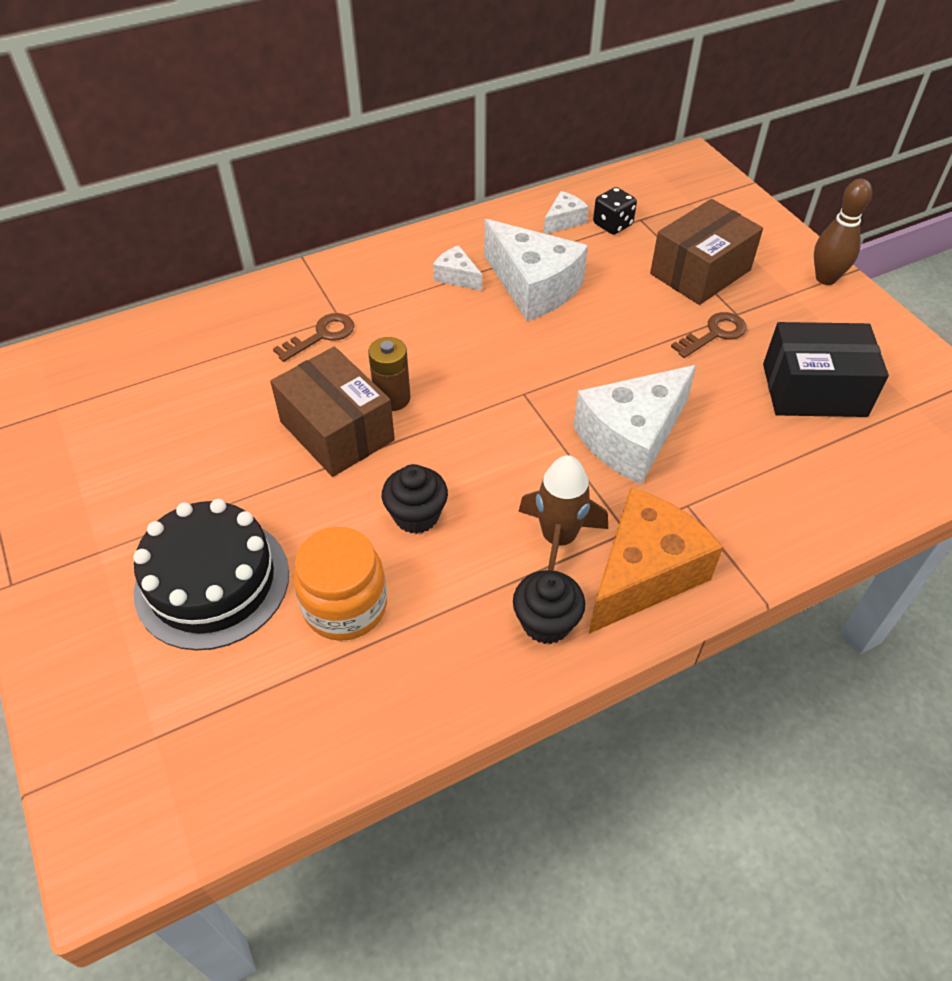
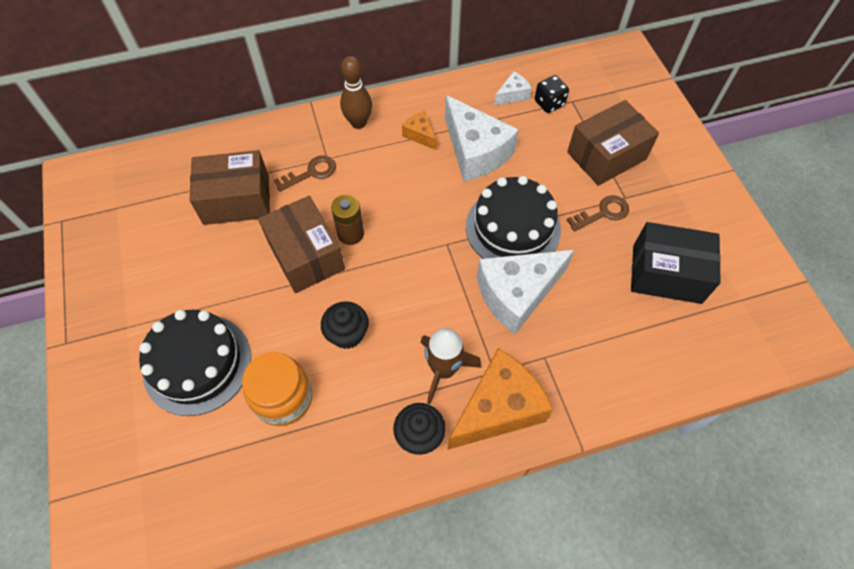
camera: 10 degrees right, 10 degrees up
(226, 379) = (236, 200): none -> brown box
(456, 277) = (420, 135): white cheese -> orange cheese
(605, 364) = (513, 228): none -> black cake
(826, 278) = (704, 175): brown bowling pin -> brown bowling pin (358, 123)

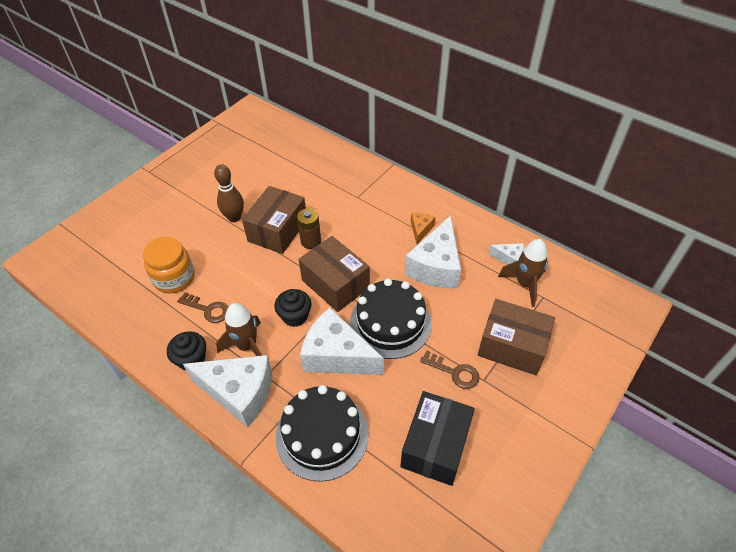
camera: 55 degrees right, 10 degrees down
(197, 364) = (171, 228): black cake -> black cake (322, 435)
(236, 200) = (290, 177): brown box -> brown box (335, 284)
(311, 173) = (339, 197): brown key -> brown key (208, 309)
(347, 334) = (237, 282): black cupcake -> black cupcake (295, 316)
(358, 123) = (399, 195): brown bowling pin -> brown bowling pin (234, 217)
(498, 408) = (239, 393): orange cheese -> white cheese
(549, 103) = (525, 284): black dice -> brown rocket
(666, 274) = (435, 446): black box -> black box turned 45 degrees clockwise

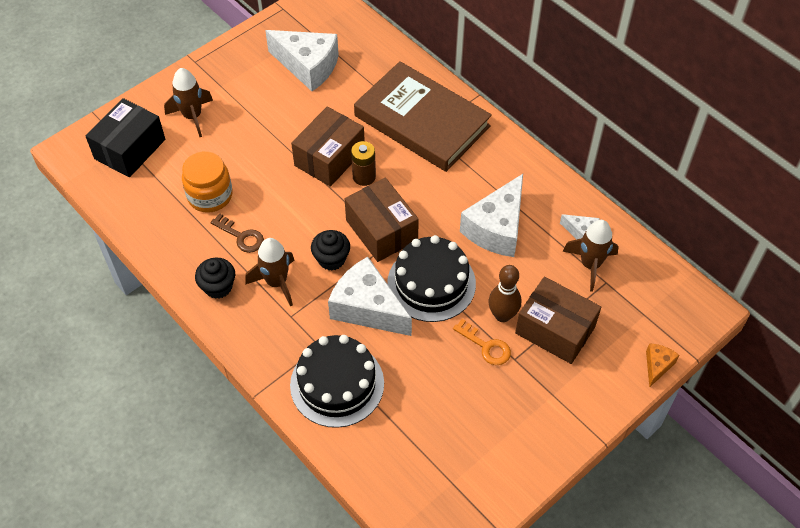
camera: 10 degrees right, 5 degrees up
(151, 214) = (192, 116): none -> brown rocket
(234, 217) = (284, 134): brown bowling pin -> brown bowling pin (502, 315)
(239, 393) = (261, 329): white cheese -> white cheese (308, 66)
(351, 190) = (421, 121): none -> brown book
(420, 230) = (490, 182): orange cheese -> orange cheese (657, 366)
(435, 446) = (447, 414): black box -> black box (130, 149)
(454, 372) = (486, 346): brown key -> orange key

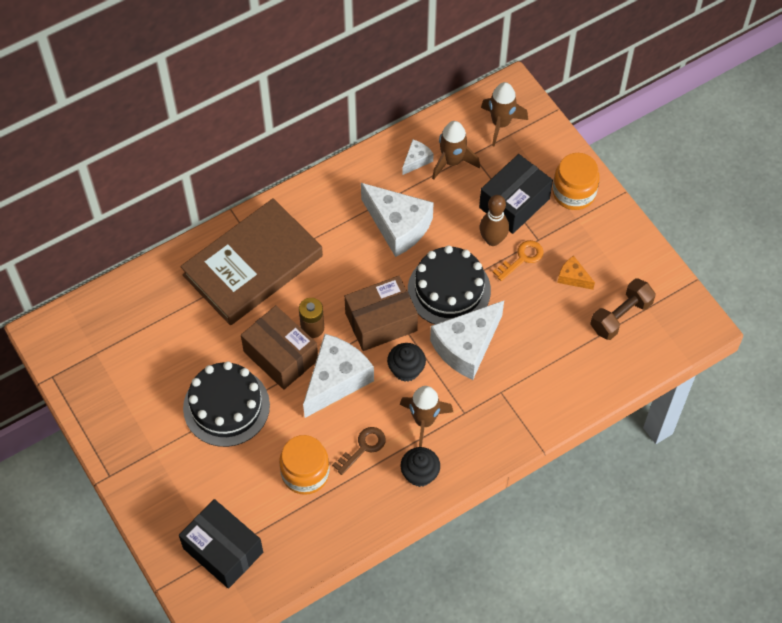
camera: 80 degrees left, 5 degrees up
(192, 116) = (192, 483): brown rocket -> brown rocket (500, 124)
(308, 66) = (148, 361): white cheese -> white cheese (336, 380)
(337, 384) = (542, 382): black cake -> black cake (226, 406)
(435, 455) = (620, 316): none -> brown dumbbell
(555, 330) = (514, 203): brown box -> black box
(586, 388) = (574, 193): none -> orange jar
(657, 366) = (560, 138): orange cheese -> orange cheese (573, 277)

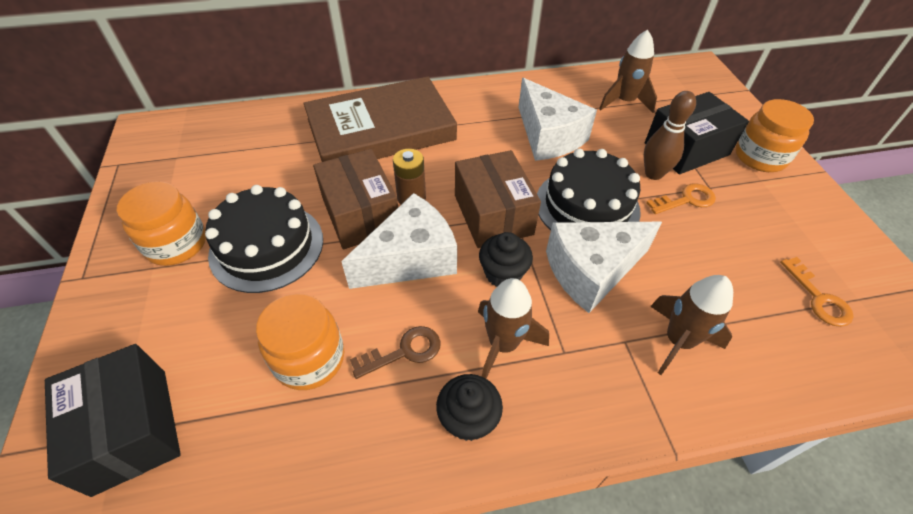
camera: 20 degrees right, 10 degrees down
(158, 427) = (176, 244): none -> orange jar
(381, 322) = (493, 214): brown box -> brown box turned 75 degrees clockwise
(416, 160) = (587, 93): white cheese -> none
(500, 124) = (684, 87): brown rocket -> brown rocket (678, 341)
(573, 277) = (751, 236): orange cheese -> none
(620, 316) = (818, 298): brown dumbbell -> orange key

